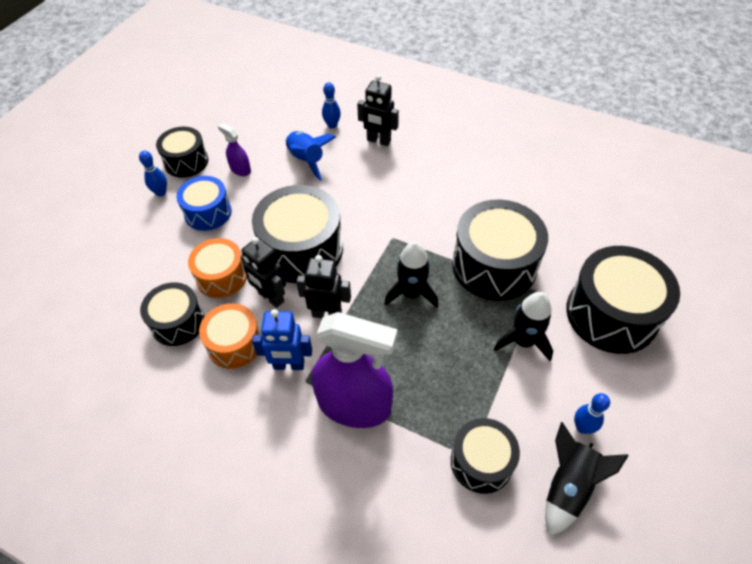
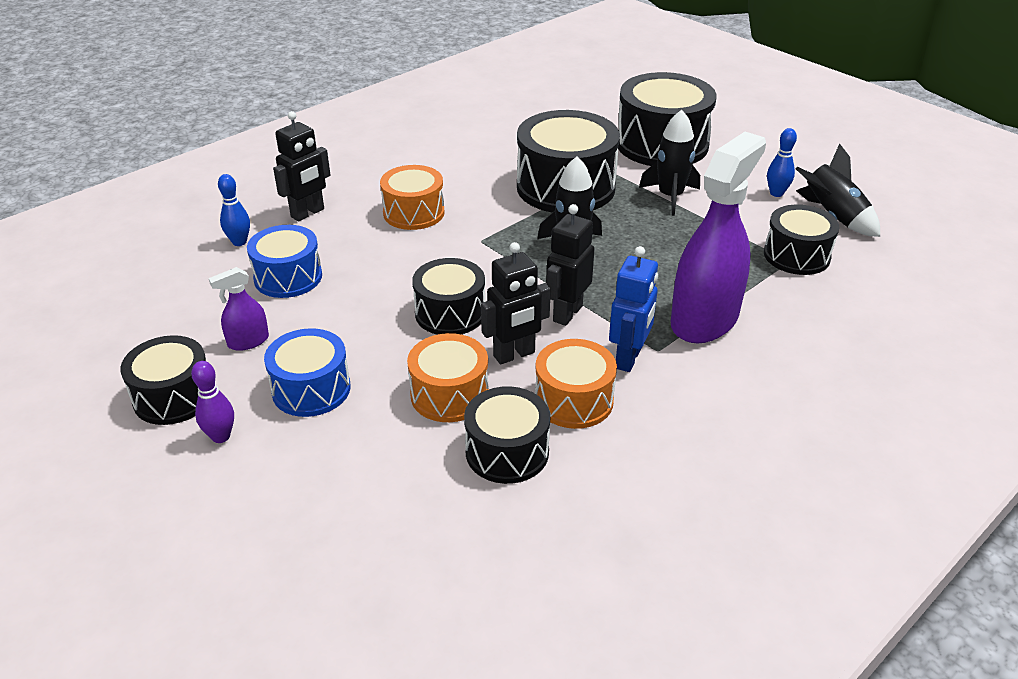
camera: 70 degrees left, 15 degrees down
(161, 192) = (221, 436): blue bowling pin -> purple bowling pin
(302, 249) = (450, 313): black drum -> black drum, size x0.60
(306, 160) = (288, 277): blue rocket -> blue drum
(407, 190) = (413, 213): none -> orange drum

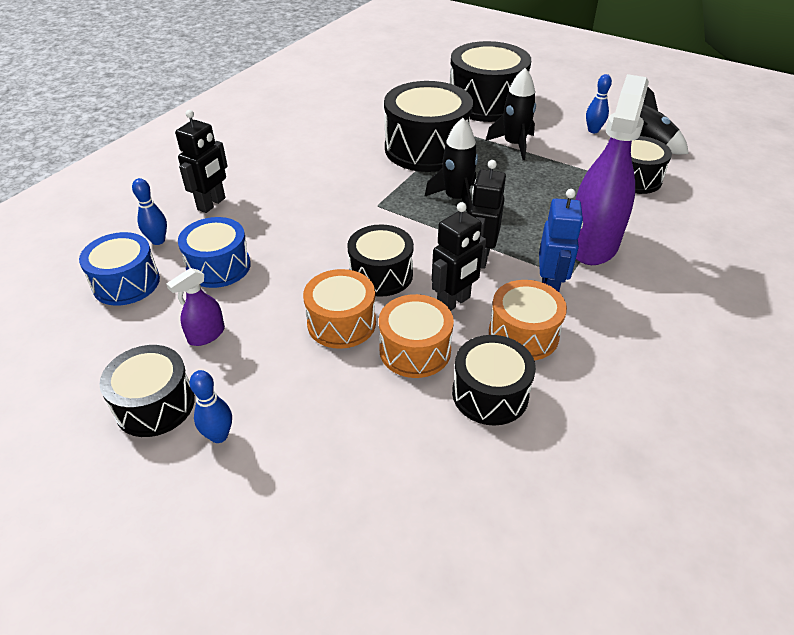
camera: 15 degrees left, 5 degrees up
(221, 436) = (219, 436): purple bowling pin -> blue bowling pin
(311, 389) = (286, 370): blue drum -> blue drum (126, 283)
(413, 213) = (307, 189): orange drum -> orange drum (341, 323)

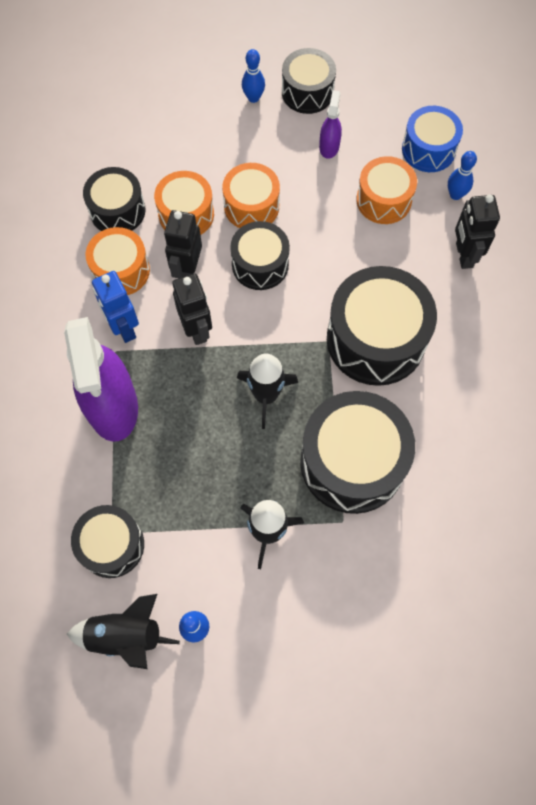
camera: 145 degrees right, 25 degrees up
(218, 266) = (383, 200): blue drum -> orange drum
(486, 103) = (357, 614): black drum -> black drum (375, 339)

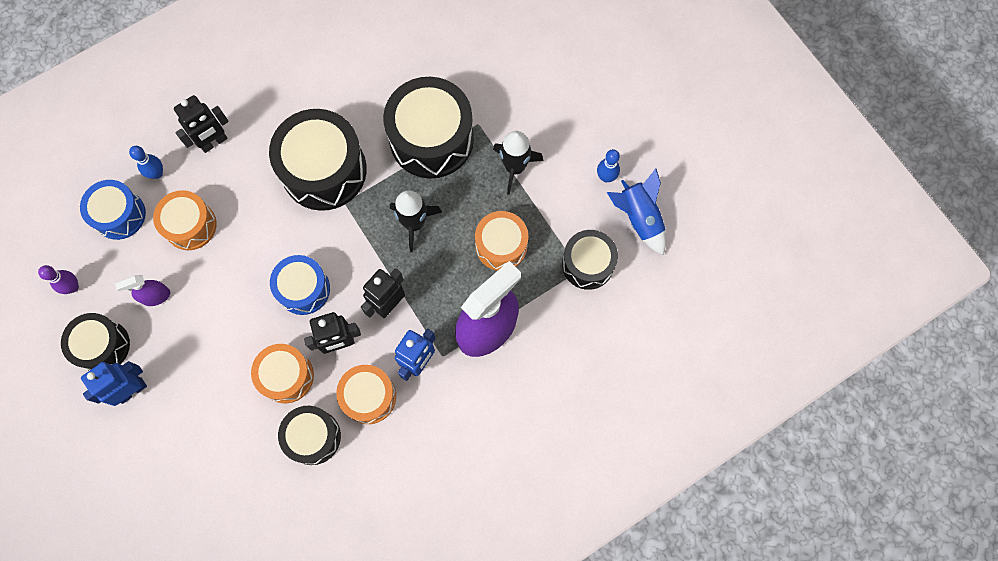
camera: 120 degrees left, 5 degrees up
(125, 635) = (639, 218): black rocket -> blue rocket
(251, 206) = (250, 327): orange drum -> orange drum (501, 246)
(253, 98) = (132, 390): blue bowling pin -> blue robot
(260, 264) = (303, 289): black drum -> blue drum
(377, 91) = (73, 287): none -> purple bowling pin

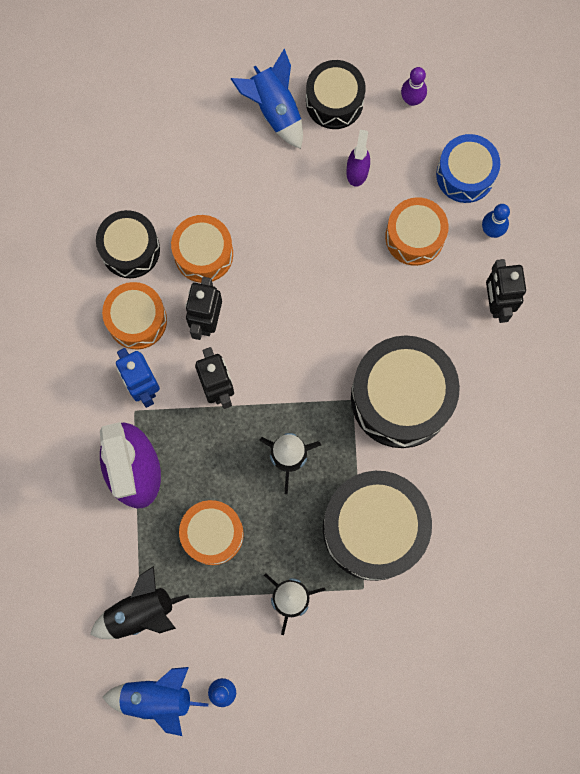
camera: 120 degrees right, 5 degrees up
(132, 390) = (274, 109): blue robot -> blue rocket
(303, 289) = (282, 313): blue drum -> none
(587, 264) = (140, 612): black drum -> black rocket

